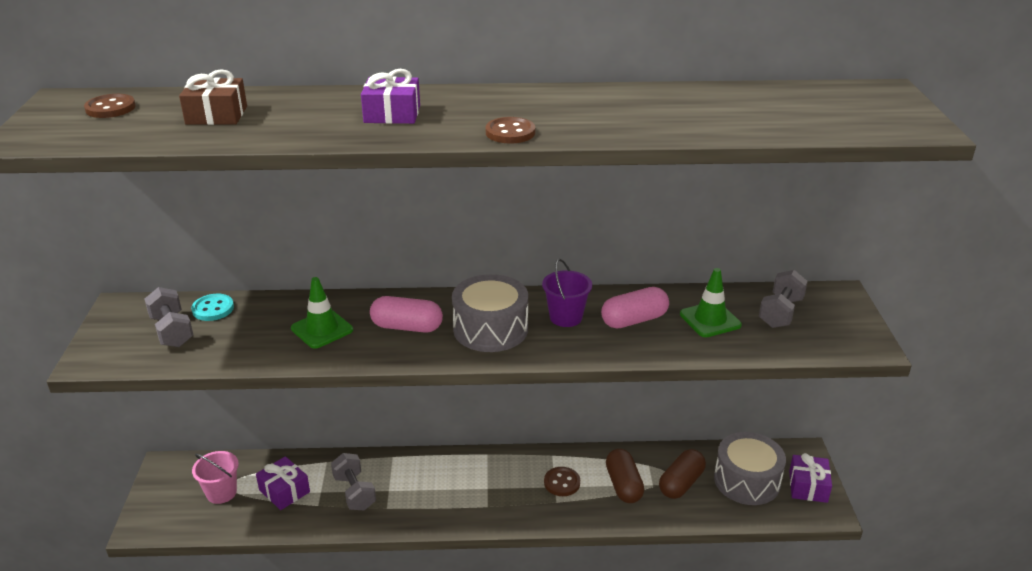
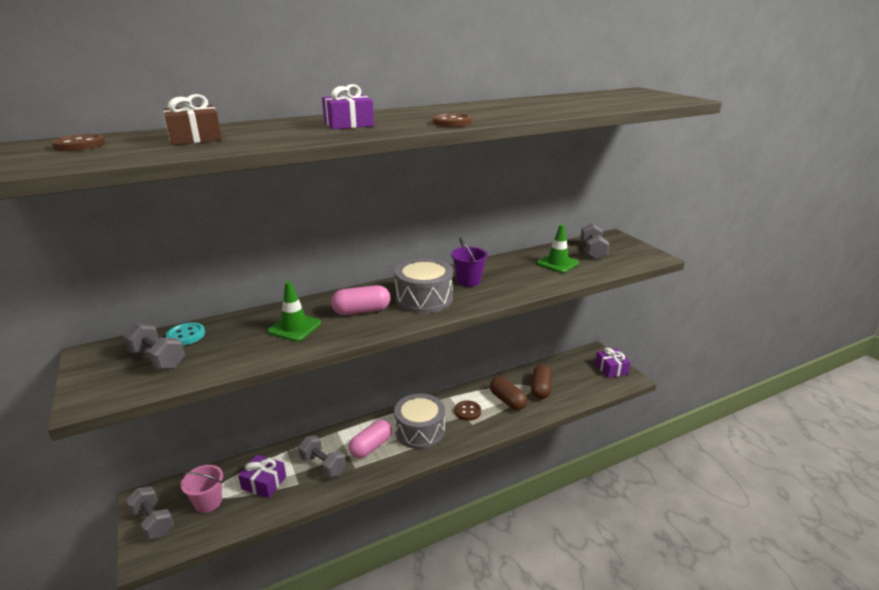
camera: 25 degrees left, 5 degrees down
(163, 495) = (153, 522): none -> grey dumbbell
(634, 320) = (513, 273): pink capsule -> pink capsule (371, 447)
(747, 481) = (576, 376): grey drum -> grey drum (420, 431)

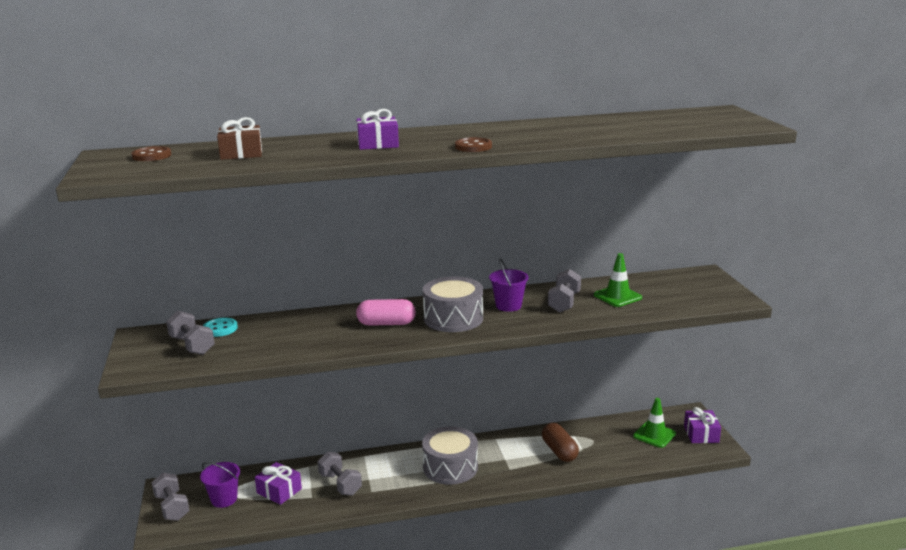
camera: 15 degrees right, 5 degrees down
(208, 502) = (224, 499): pink bucket -> purple bucket
(294, 327) = (318, 332): green traffic cone -> green traffic cone (654, 435)
(371, 447) = (394, 475): pink capsule -> none
(467, 411) = (510, 456): brown button -> none
(540, 389) = (604, 444): brown capsule -> none
(592, 251) = (667, 287): grey dumbbell -> grey dumbbell (564, 303)

